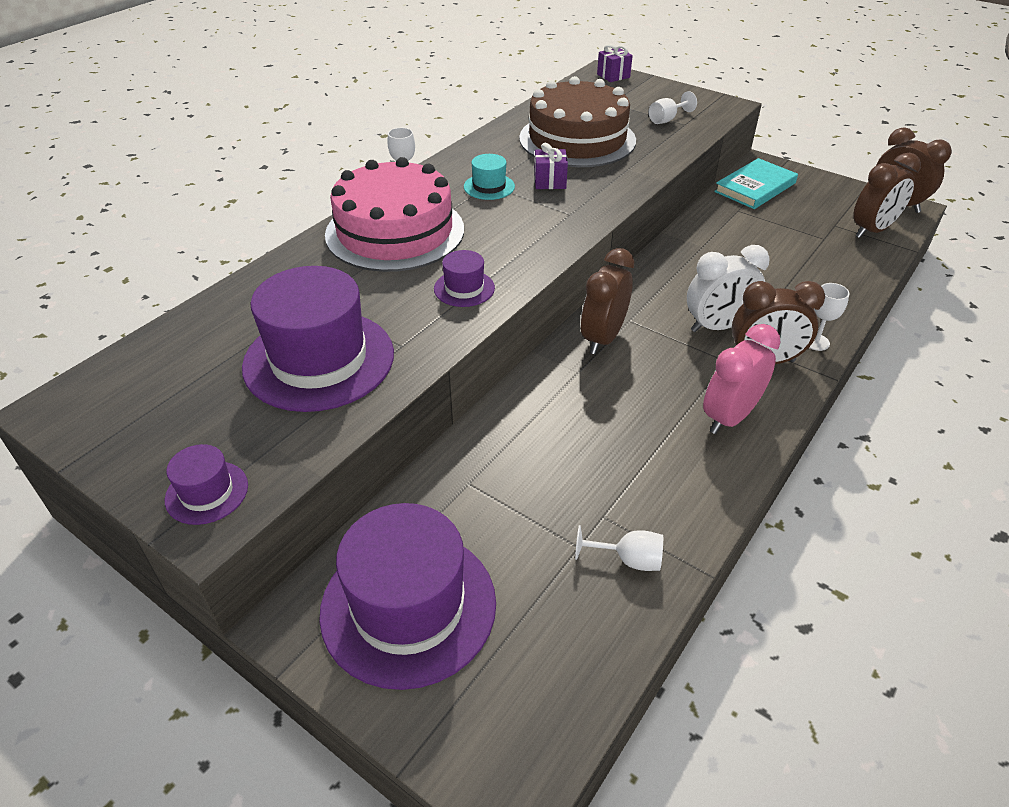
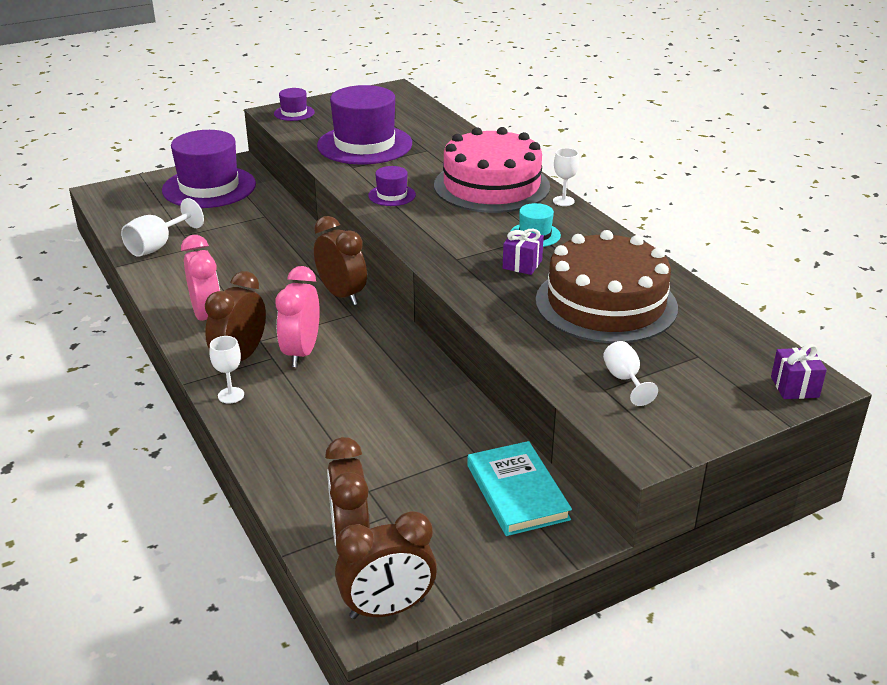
camera: 115 degrees right, 10 degrees down
(628, 559) = (158, 246): white goblet -> white goblet, size x1.55
(717, 326) = (301, 353): white clock -> pink clock

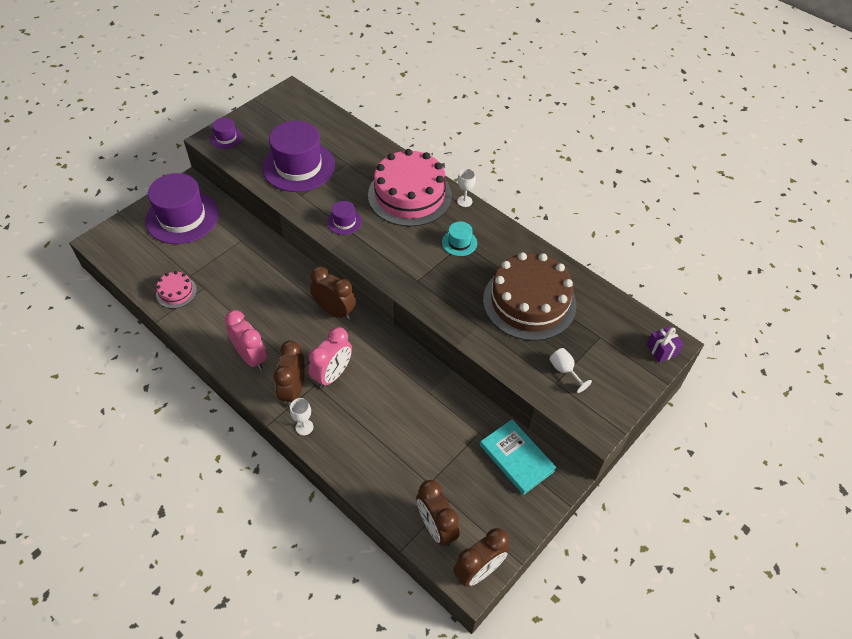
camera: 20 degrees left, 20 degrees up
(158, 246) = (176, 292): white goblet -> pink cake
(301, 353) = (332, 375): pink clock -> pink clock turned 135 degrees counterclockwise
(522, 264) = (462, 276): purple gift -> none

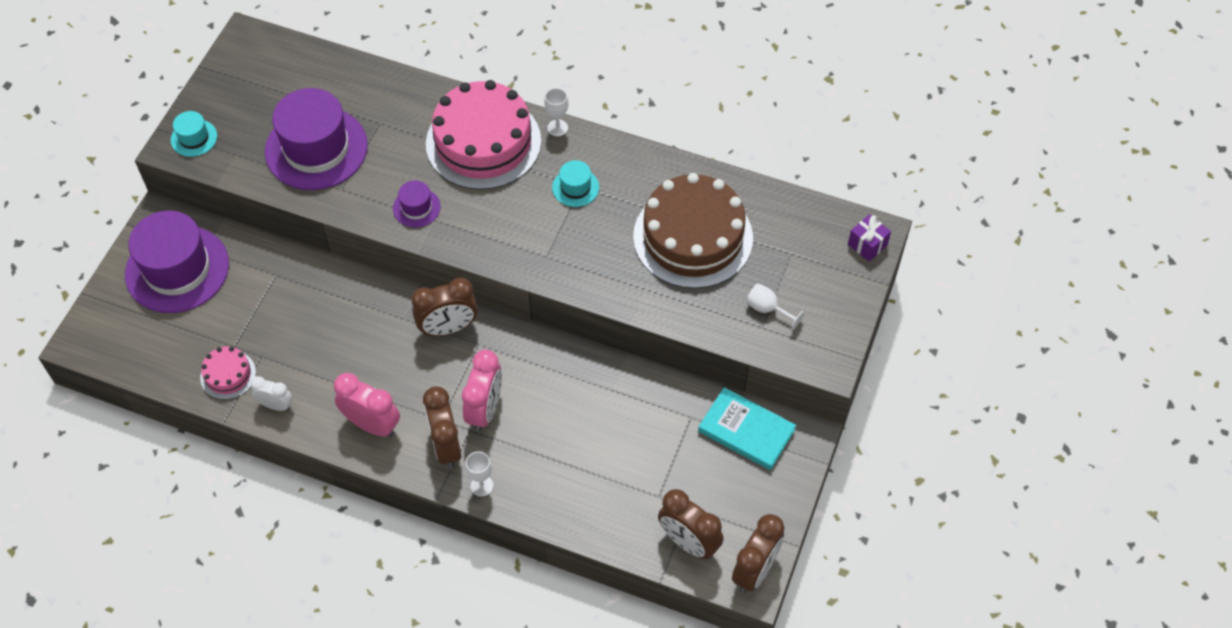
camera: 20 degrees left, 5 degrees up
(196, 322) = (276, 405): none -> white clock
(226, 138) = (194, 138): purple hat -> turquoise hat
(335, 311) = (448, 328): brown clock -> brown clock turned 150 degrees clockwise

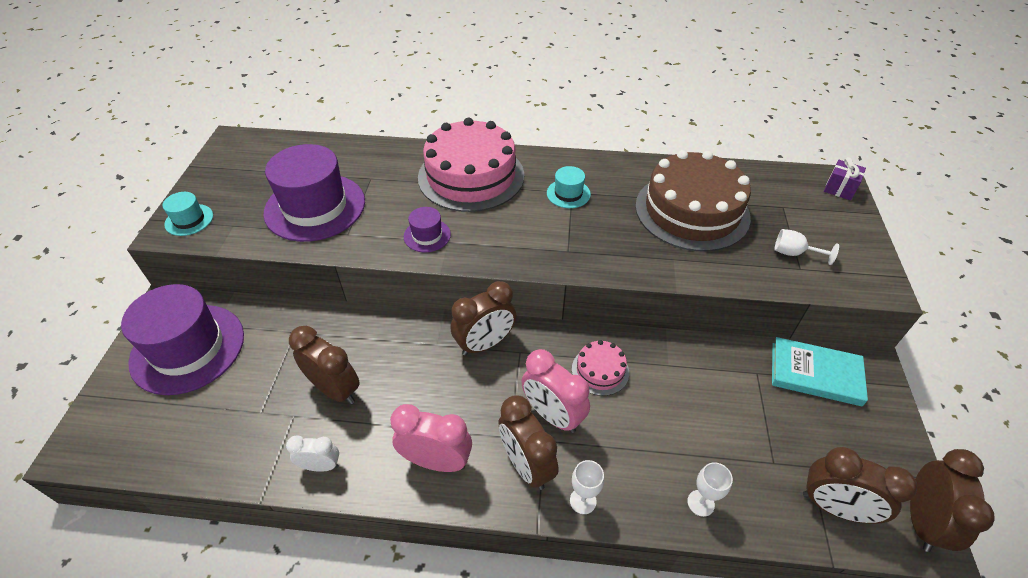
camera: 15 degrees left, 10 degrees down
(228, 375) = (258, 444): pink cake -> pink cake (600, 370)
(301, 340) = (335, 389): none -> brown clock
(485, 410) = (552, 415): pink clock -> pink clock turned 135 degrees clockwise
(557, 128) = (531, 155): white goblet -> white goblet (700, 503)

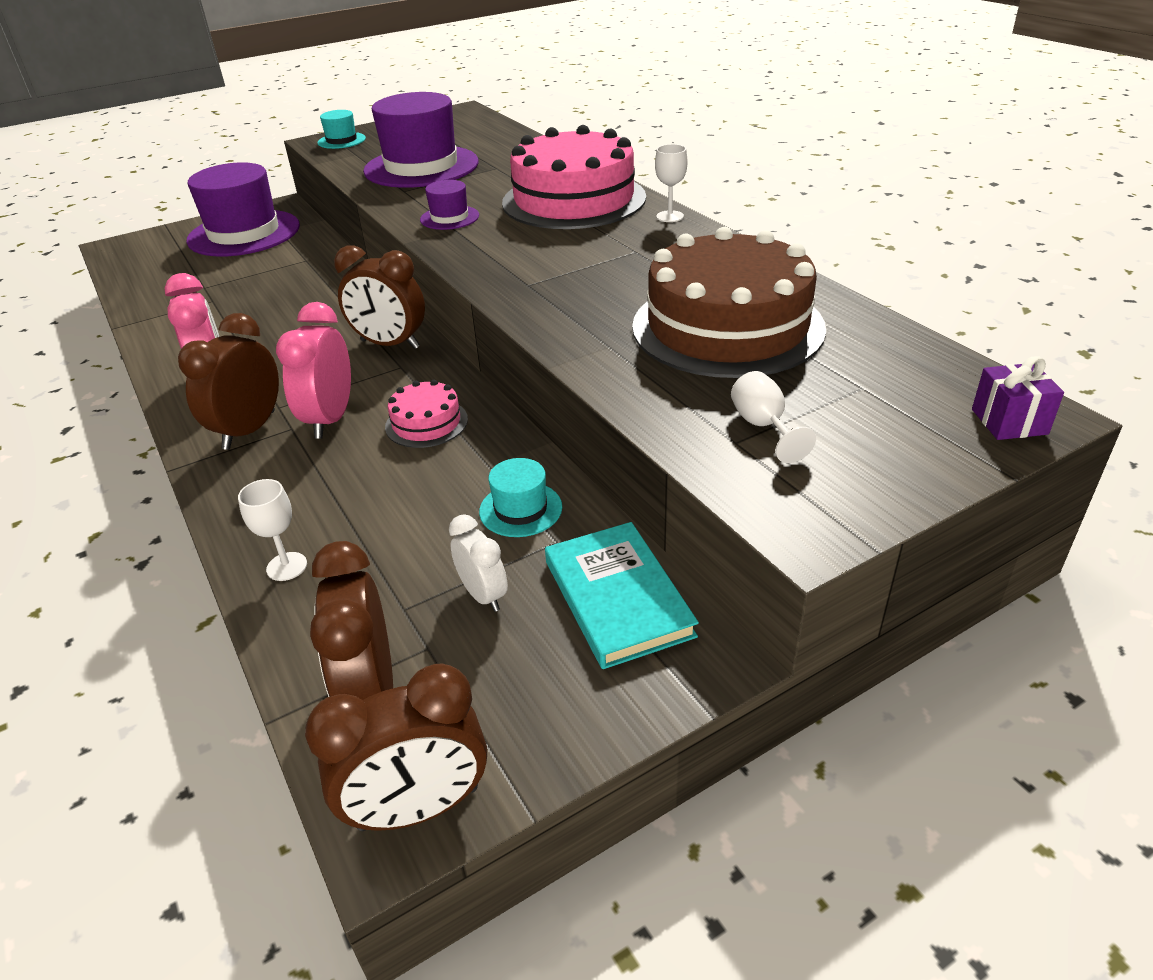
camera: 55 degrees right, 10 degrees down
(321, 466) = (168, 334): white clock -> white clock (483, 595)
(335, 389) = (257, 303): brown clock -> none
(568, 193) = (629, 250): turquoise hat -> turquoise hat (520, 509)
(583, 501) = (228, 482): white goblet -> white goblet (670, 216)

